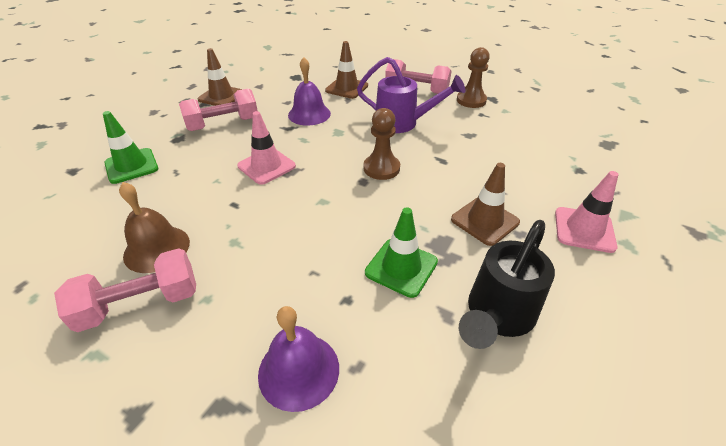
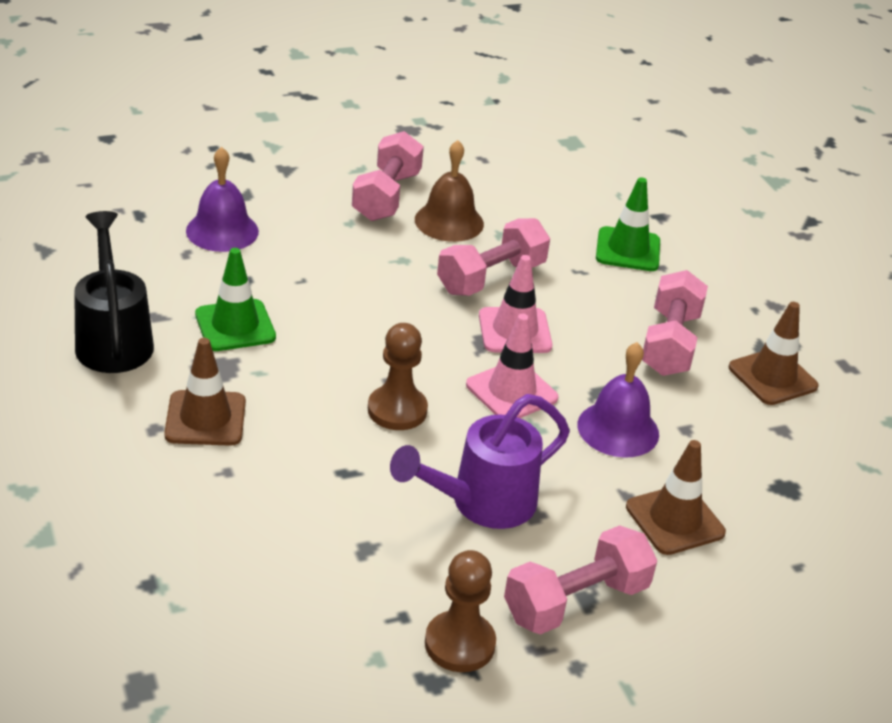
camera: 125 degrees right, 5 degrees down
(218, 197) = (491, 278): none -> pink dumbbell
(584, 229) = (85, 478): pink traffic cone -> pink traffic cone (511, 391)

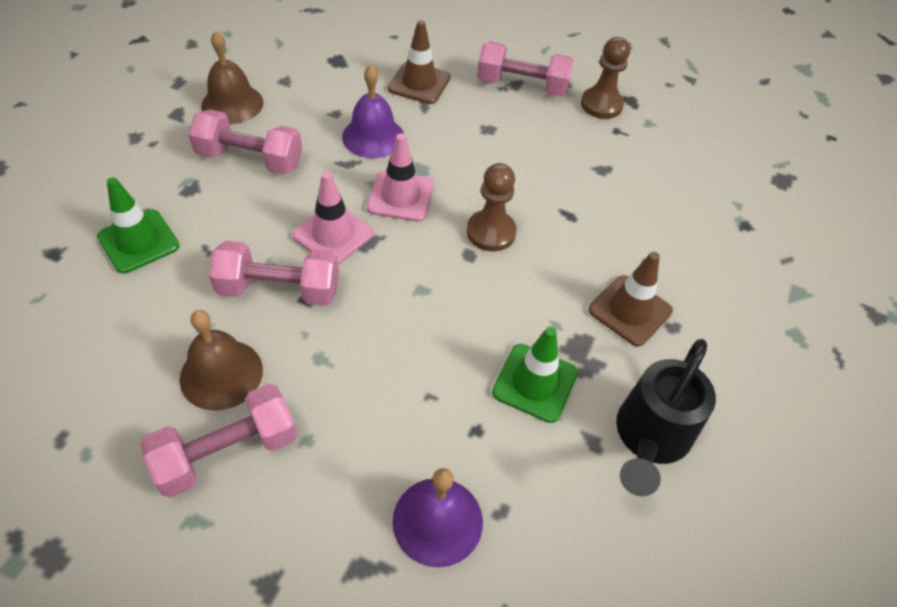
camera: 135 degrees left, 15 degrees up
(482, 503) = (510, 150): purple watering can -> none
(670, 343) = (250, 159): pink dumbbell -> pink dumbbell turned 45 degrees clockwise
(772, 377) = (232, 104): brown traffic cone -> brown bell

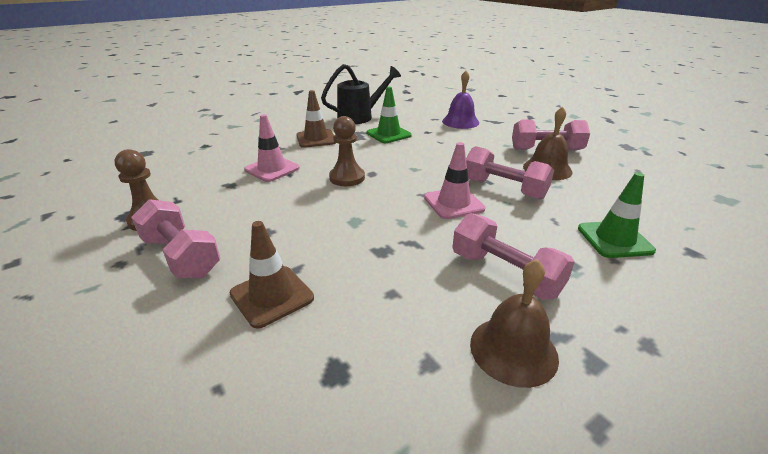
camera: 145 degrees left, 20 degrees down
(373, 136) = (372, 257): purple bell -> none
(400, 196) = (387, 209): pink traffic cone -> pink traffic cone (272, 169)

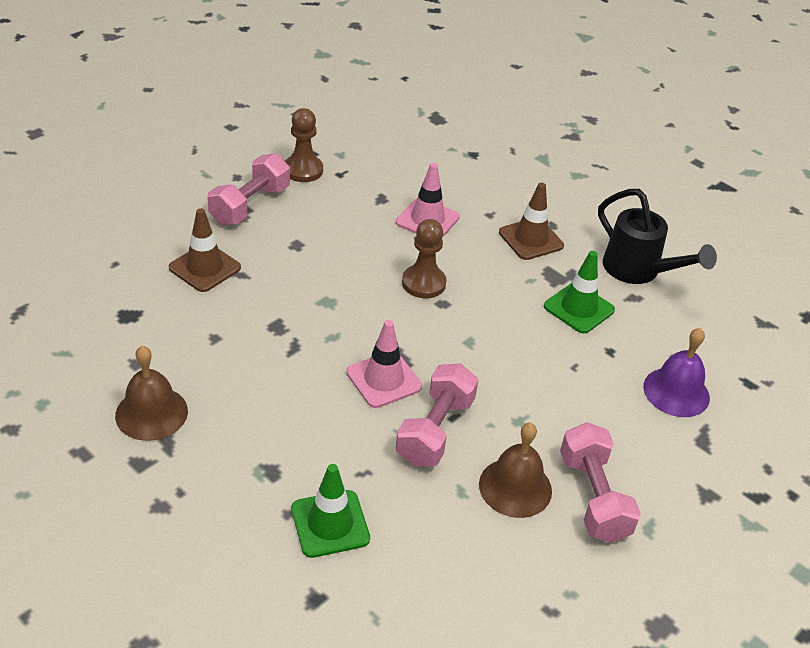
camera: 75 degrees right, 10 degrees up
(505, 274) = (251, 416): pink dumbbell -> none

